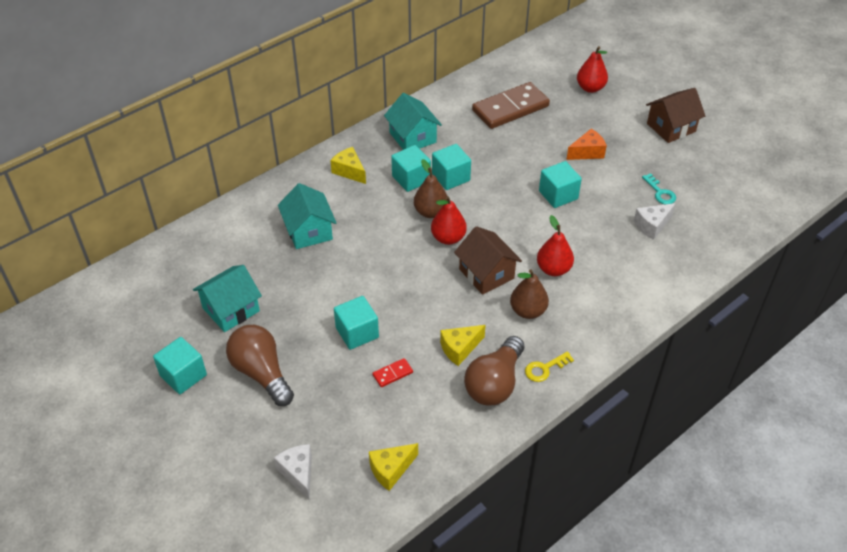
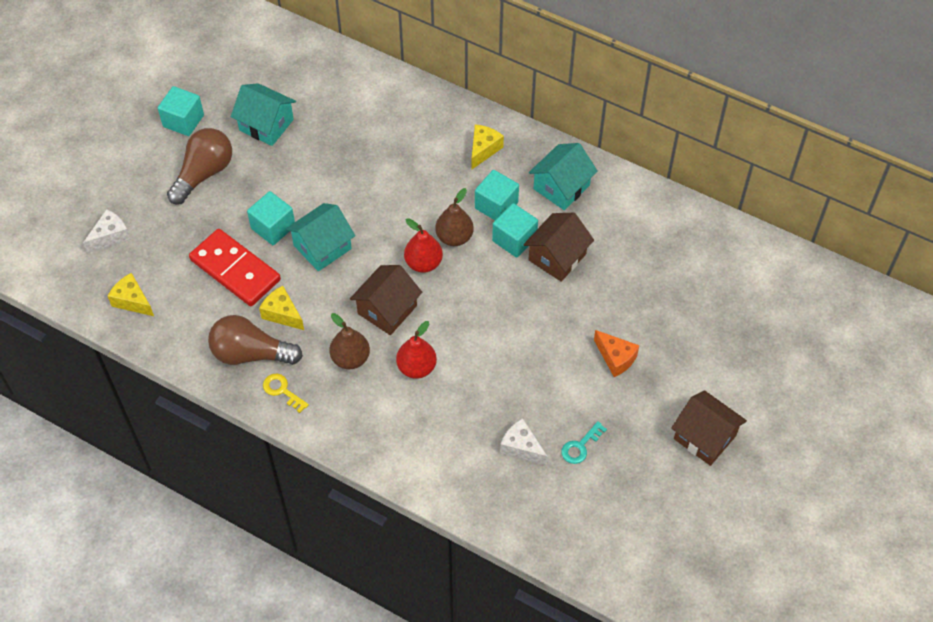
camera: 70 degrees right, 10 degrees up
(309, 231) = (385, 146): turquoise house -> turquoise house (322, 247)
(392, 374) = (235, 270): red domino -> red domino, size x2.45
(479, 158) = (557, 257): none -> brown house
(510, 108) = (656, 263): brown domino -> none
(558, 195) = (531, 345): turquoise cube -> none
(590, 88) = (737, 335): red pear -> none

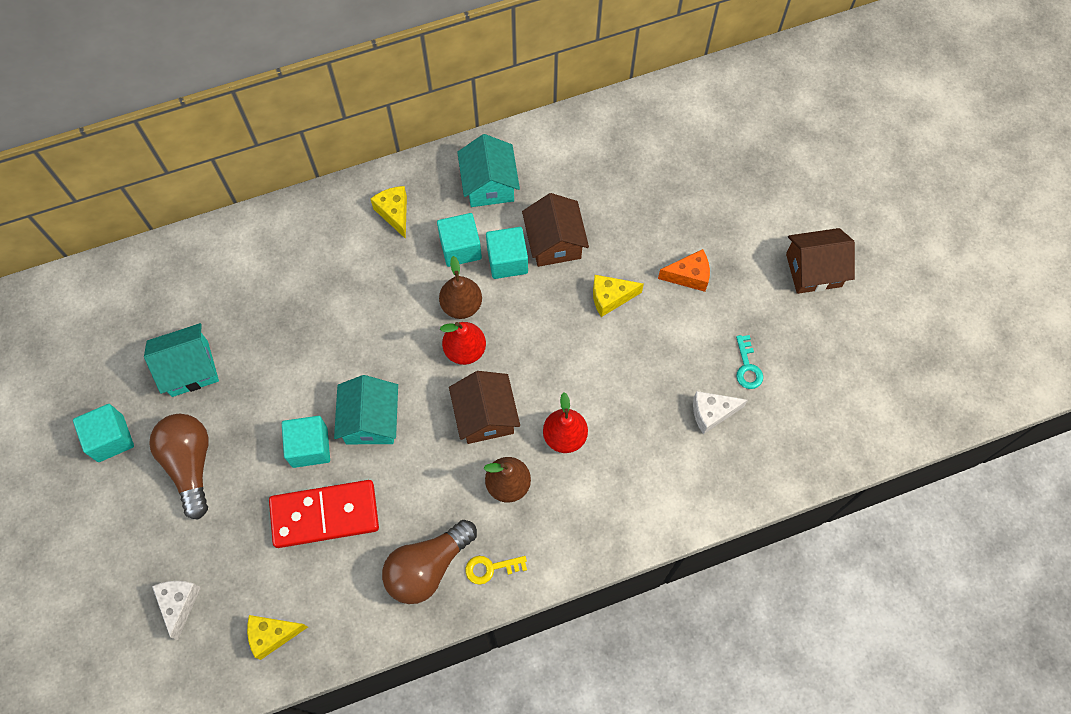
camera: 50 degrees left, 10 degrees up
(282, 314) = (410, 508): yellow cheese -> yellow cheese (610, 298)

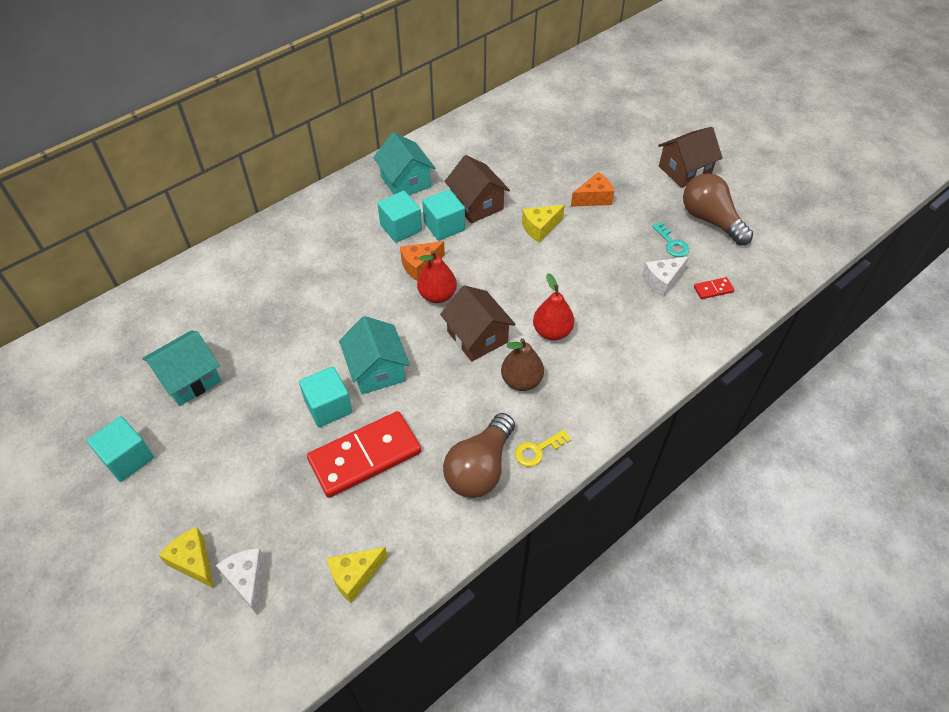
camera: 20 degrees left, 15 degrees down
(190, 464) = (217, 455): brown light bulb -> brown light bulb (710, 220)
(394, 213) = (334, 219): yellow cheese -> yellow cheese (193, 562)
(461, 305) = (420, 265): brown pear -> orange cheese
(762, 443) = (713, 289): none -> red domino

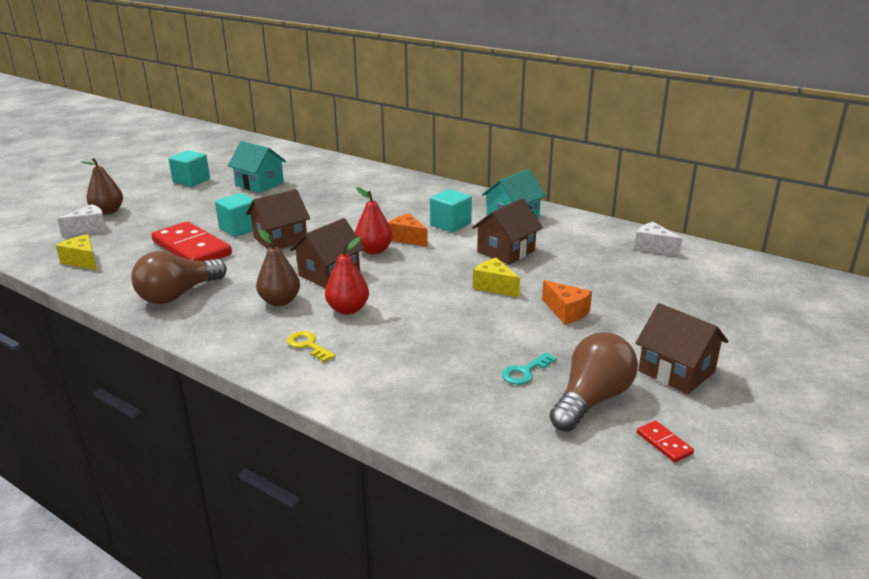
camera: 75 degrees right, 25 degrees down
(193, 562) = (108, 211): yellow cheese -> brown pear
(377, 370) = (280, 239): turquoise house -> brown house
(444, 226) = (465, 241): turquoise cube -> none
(480, 468) = (178, 294): brown light bulb -> brown light bulb turned 60 degrees counterclockwise
(537, 450) = (197, 319): yellow key -> yellow key (308, 345)
(662, 281) = (453, 370): white cheese -> white cheese (653, 248)
(713, 289) = (459, 410): red domino -> red domino (664, 443)

